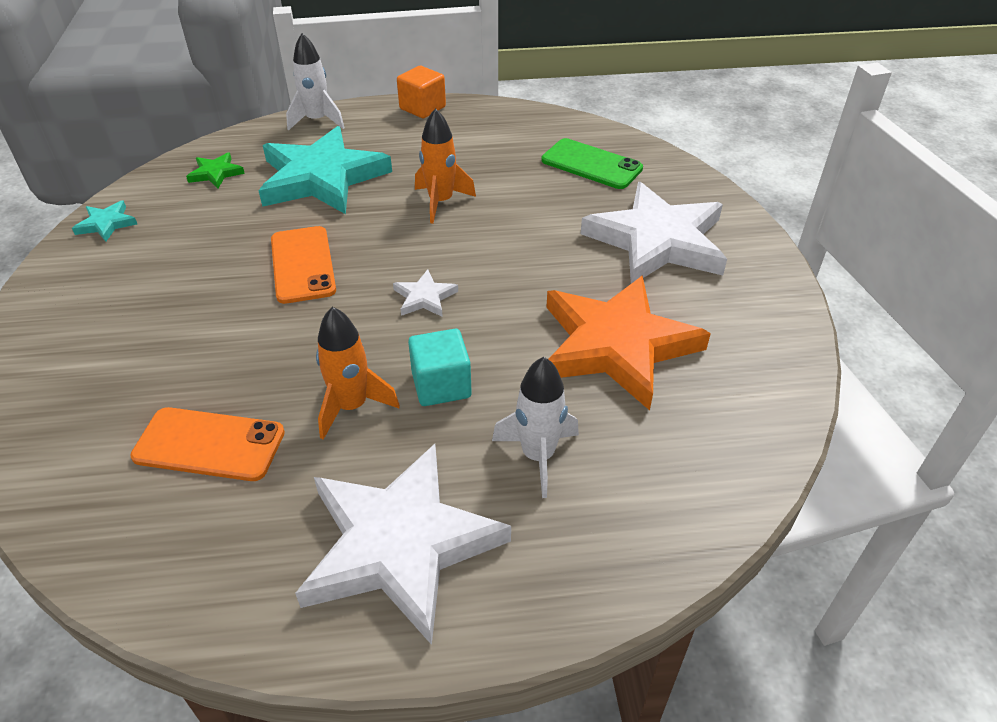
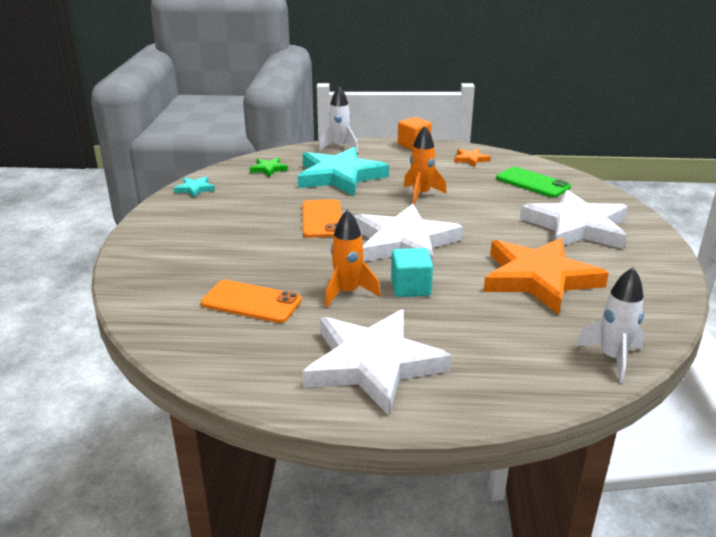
camera: 10 degrees right, 15 degrees down
(424, 297) = (404, 242): white star -> white star, size x2.42
(504, 128) = (470, 159): none -> orange star
(538, 456) = (474, 330): white rocket -> white rocket (612, 358)

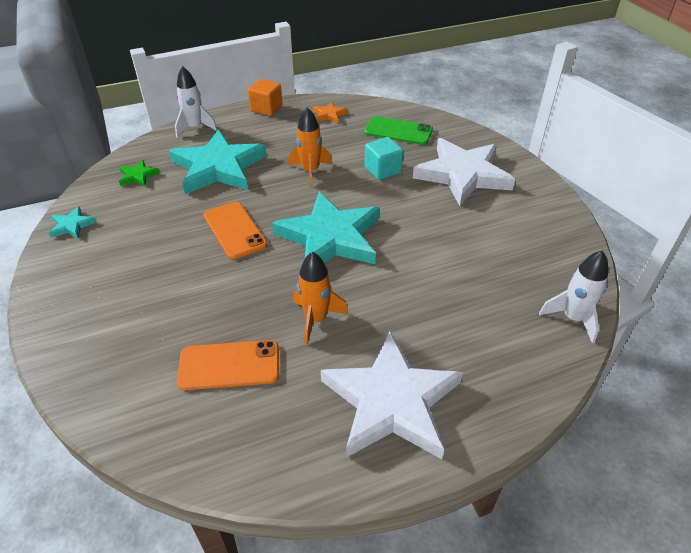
camera: 25 degrees left, 15 degrees up
(404, 242) = (330, 237): white star -> turquoise star
(410, 288) = (369, 293): turquoise cube -> turquoise cube (382, 170)
(539, 279) = (468, 246): orange star -> none

